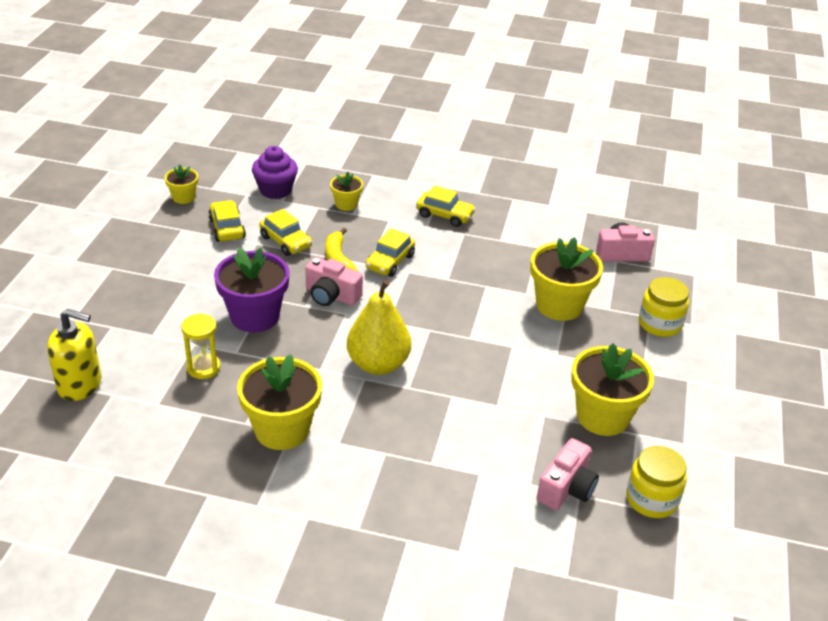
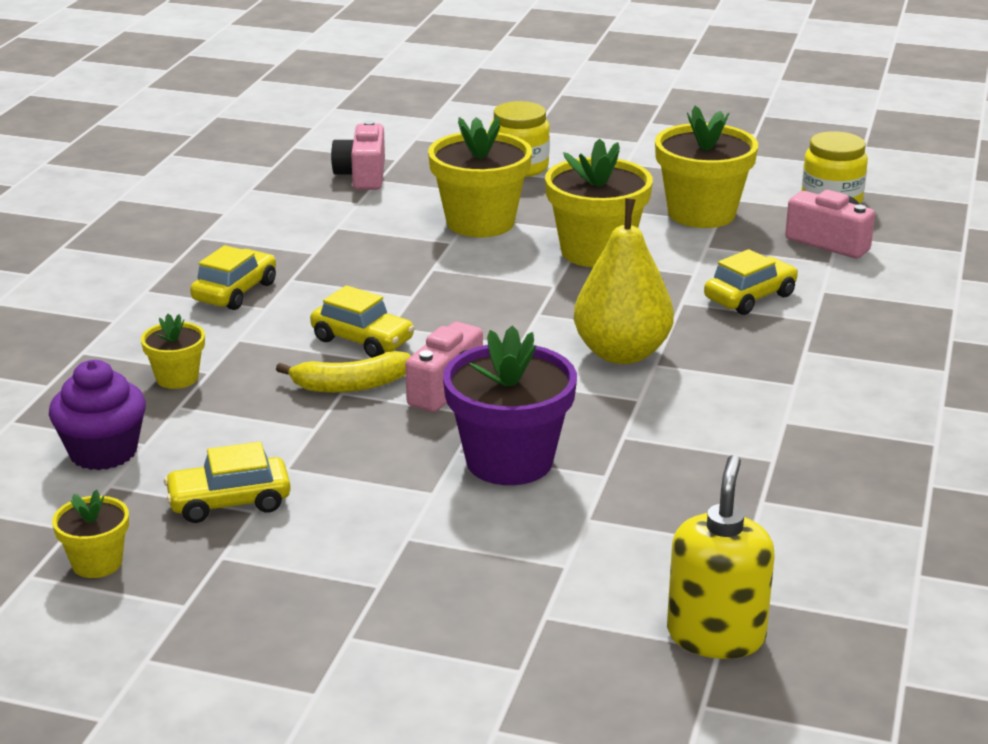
camera: 85 degrees left, 10 degrees down
(203, 368) = (650, 505): yellow hourglass -> none
(282, 430) = (780, 428): yellow flower pot -> yellow flower pot (596, 252)
(286, 242) = (287, 437): yellow car -> yellow car (750, 297)

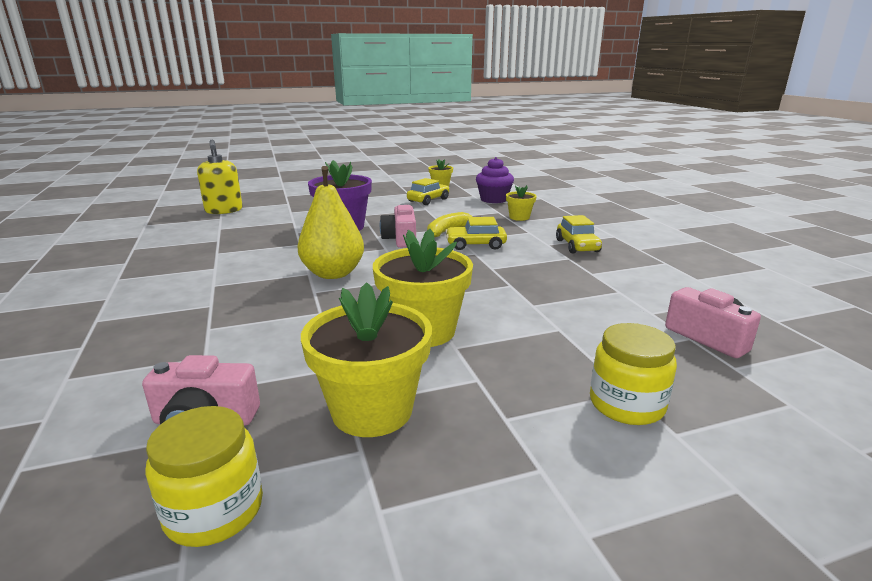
camera: 145 degrees right, 5 degrees down
(480, 222) = (543, 326): yellow flower pot -> none
(750, 297) = (268, 331): yellow car -> none

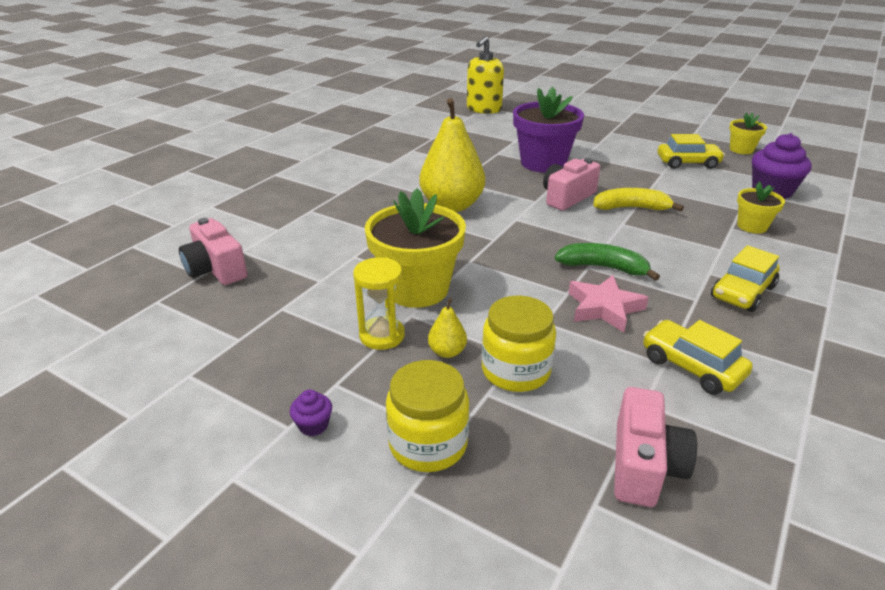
camera: 50 degrees right, 10 degrees up
(214, 510) = (146, 319): yellow jar -> yellow jar (515, 370)
(372, 410) = (285, 321): yellow flower pot -> none
(465, 370) = (382, 335): none -> yellow hourglass
(475, 245) = (626, 236): yellow car -> yellow car (691, 367)
(499, 264) = (603, 267): none -> green banana
(523, 352) = (447, 352): none -> yellow pear
(542, 282) = (604, 308): none -> pink star
(552, 453) = (313, 425): none -> purple cupcake

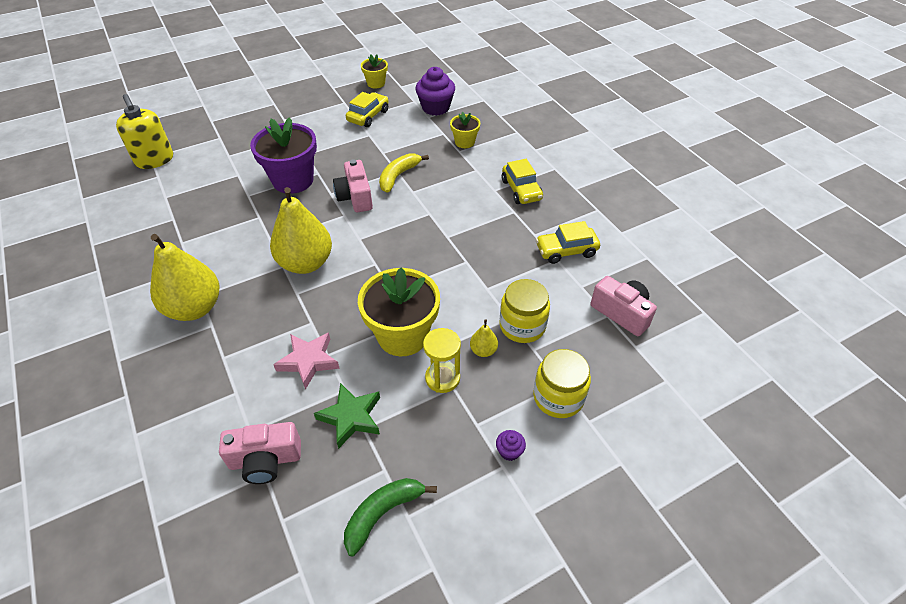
camera: 60 degrees left, 15 degrees up
(290, 296) = (351, 417): none -> green star
(350, 180) = (194, 308): none -> yellow pear
(603, 267) = (453, 230): green banana -> green banana (383, 513)
(604, 308) = (493, 254): pink star -> pink star (308, 361)

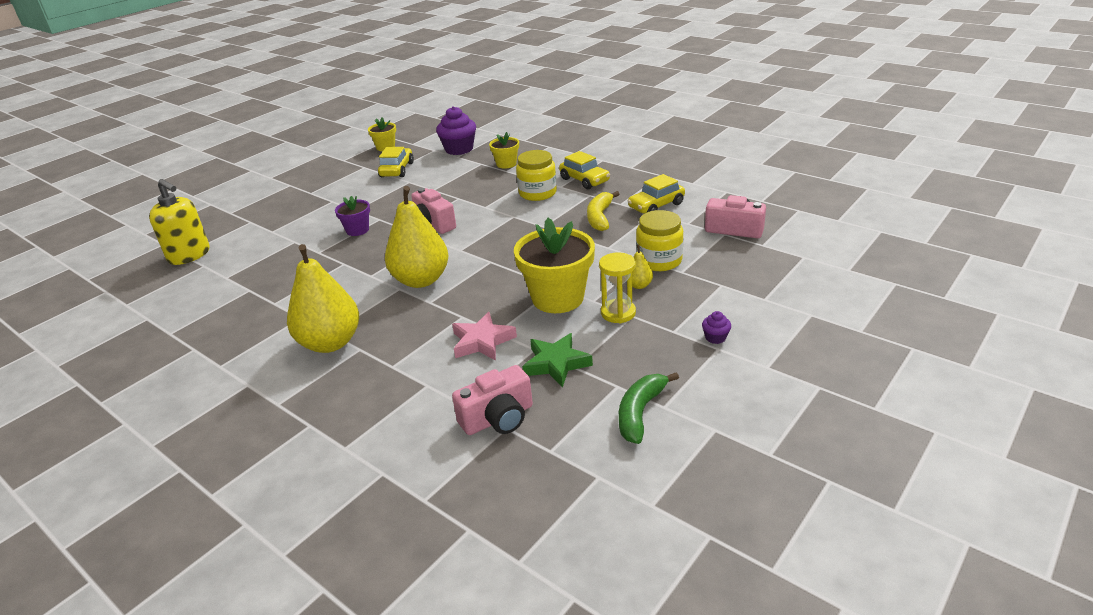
camera: 20 degrees left, 15 degrees down
(293, 180) = (357, 230): purple flower pot -> purple flower pot, size x0.52
(398, 176) = (462, 200): yellow banana -> yellow banana (600, 217)
(558, 397) = (727, 293): yellow jar -> yellow jar (537, 193)

